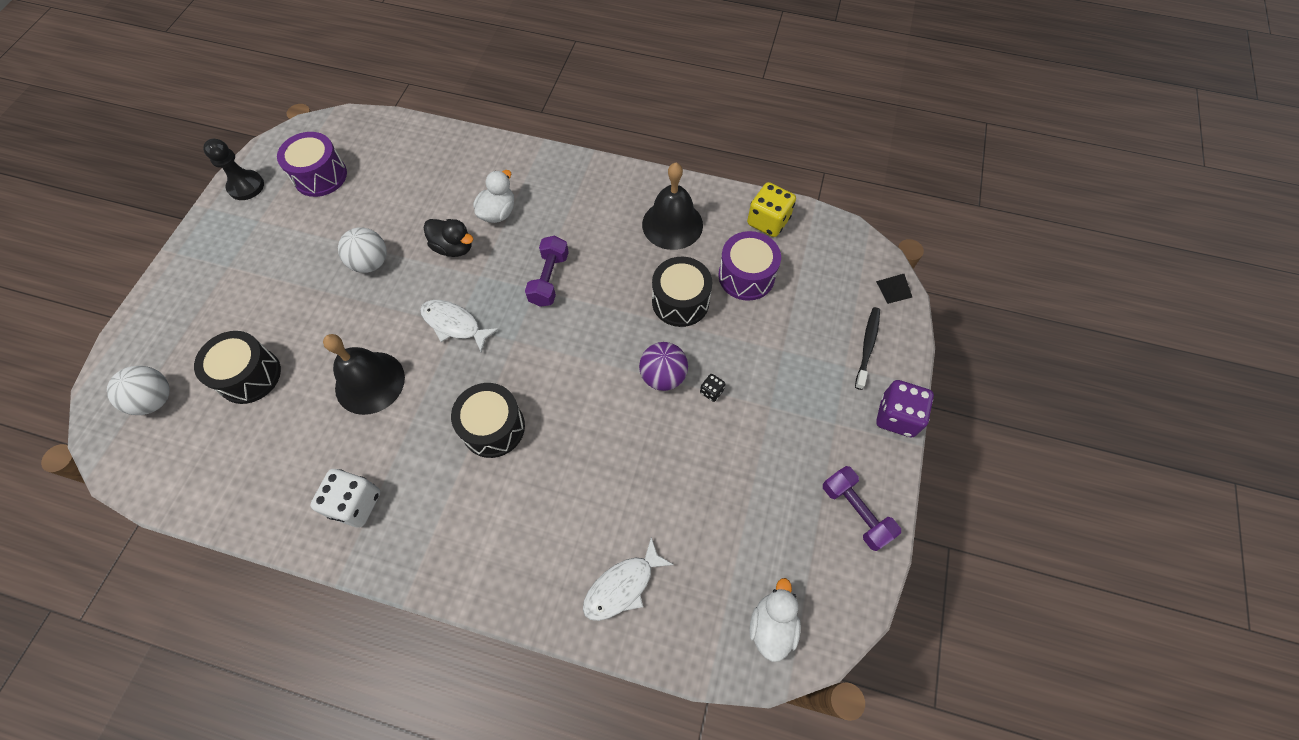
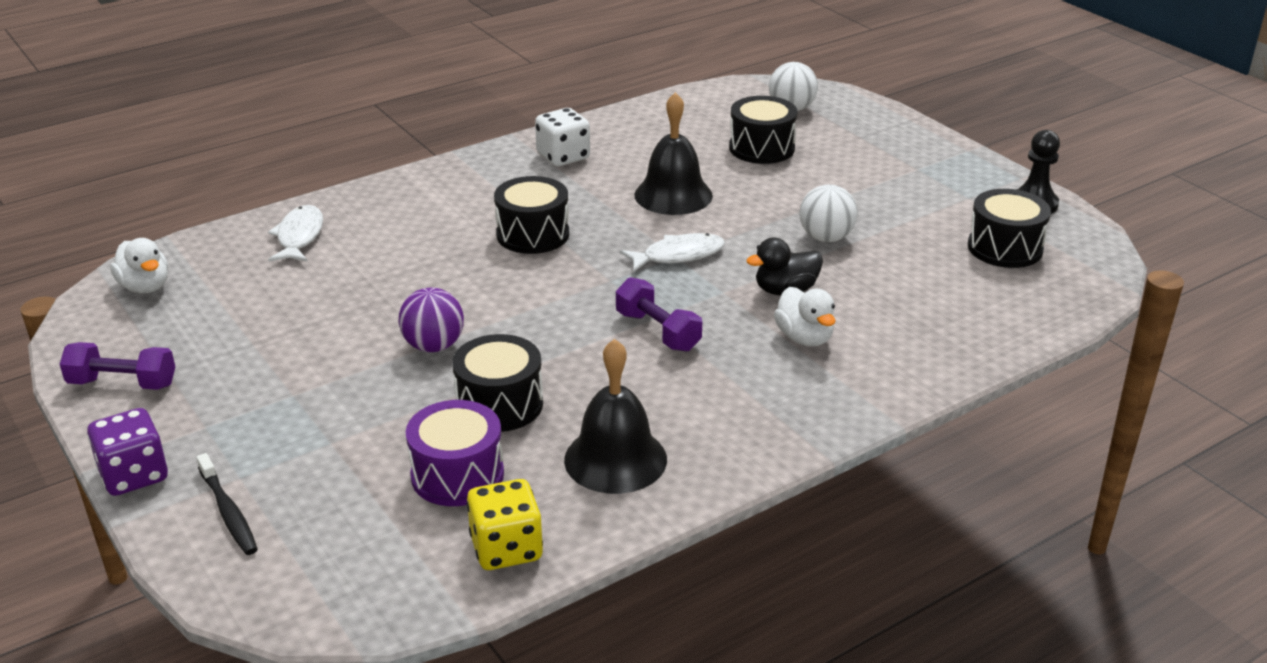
camera: 130 degrees right, 30 degrees down
(320, 176) = (1005, 248): purple drum -> black drum
(711, 391) = (369, 367): black dice -> none
(894, 289) = (246, 596): black pyramid -> none

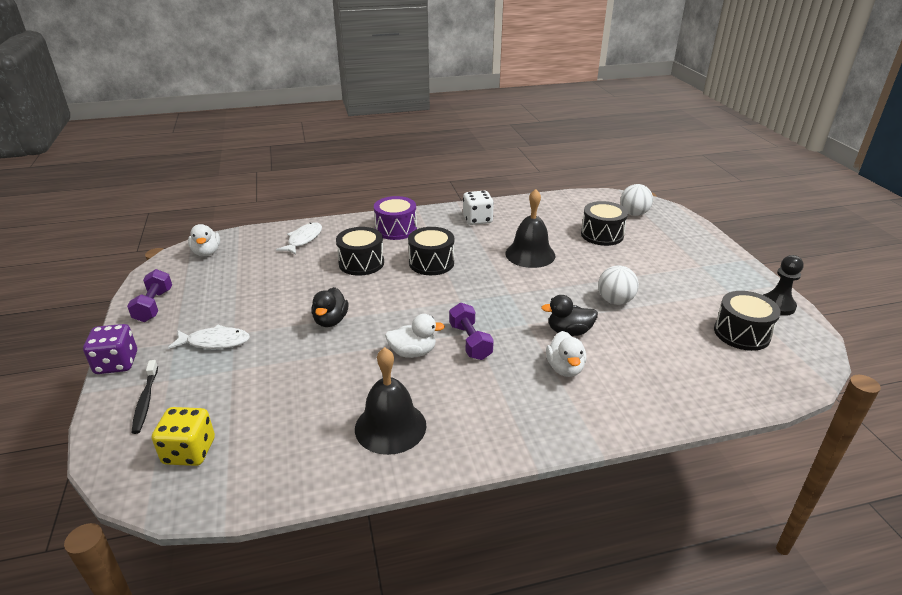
camera: 20 degrees right, 0 degrees up
(122, 383) = (154, 305): purple dumbbell -> purple dumbbell turned 60 degrees clockwise
(433, 346) = (330, 321): purple ball -> black duck
(457, 475) = (287, 411): purple drum -> purple drum (396, 229)
(499, 404) = (343, 369): black drum -> black drum (361, 263)
(506, 549) = (282, 475): yellow dice -> yellow dice (189, 451)
(586, 362) = (413, 352): none -> white duck
(678, 255) = (511, 293): white fish -> white fish (215, 342)

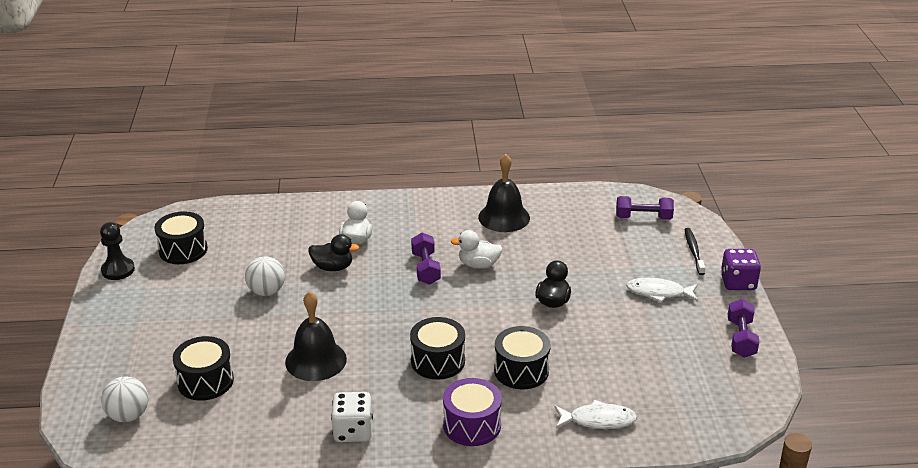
camera: 170 degrees left, 0 degrees up
(189, 451) = (643, 217): yellow dice -> purple dumbbell
(207, 252) = (720, 411): white duck -> none
(303, 239) = (598, 420): white fish -> white fish turned 120 degrees counterclockwise

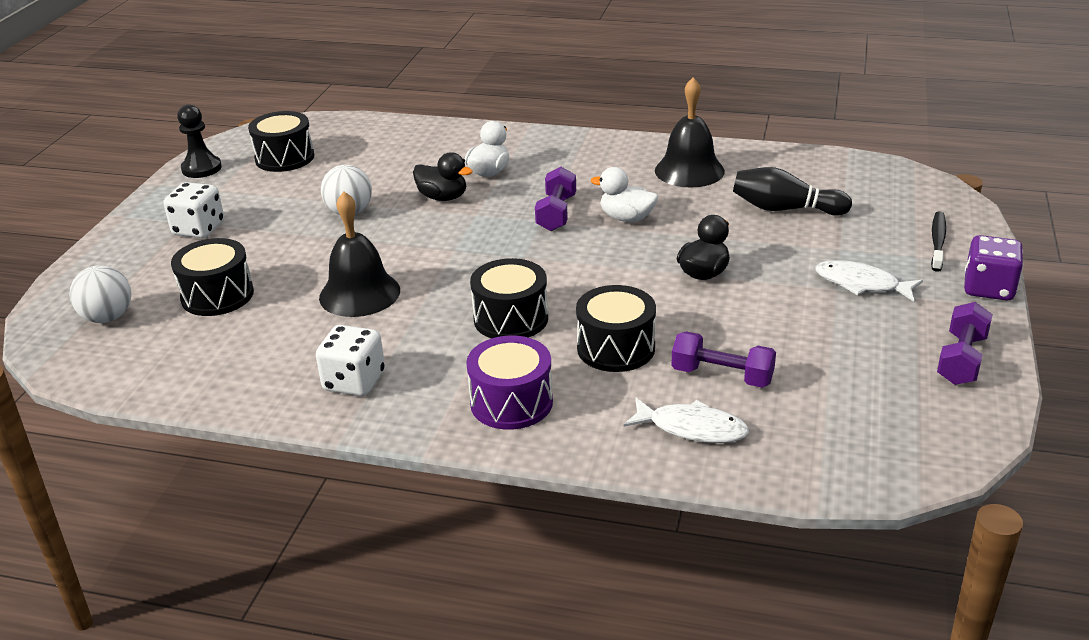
camera: 20 degrees right, 0 degrees up
(152, 326) = (199, 229): none -> white dice
(584, 240) = (785, 209): none -> black bowling pin
(643, 217) = (882, 193): purple dumbbell -> purple dumbbell (722, 376)

